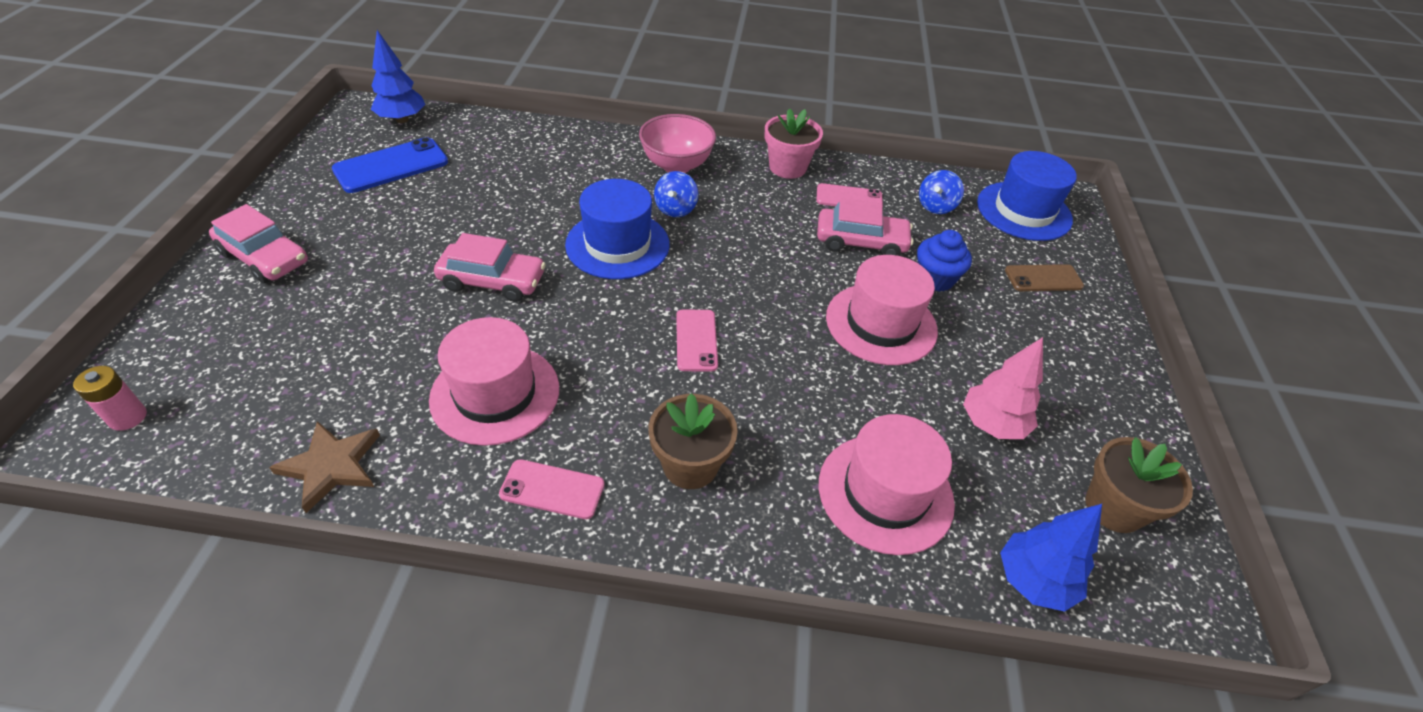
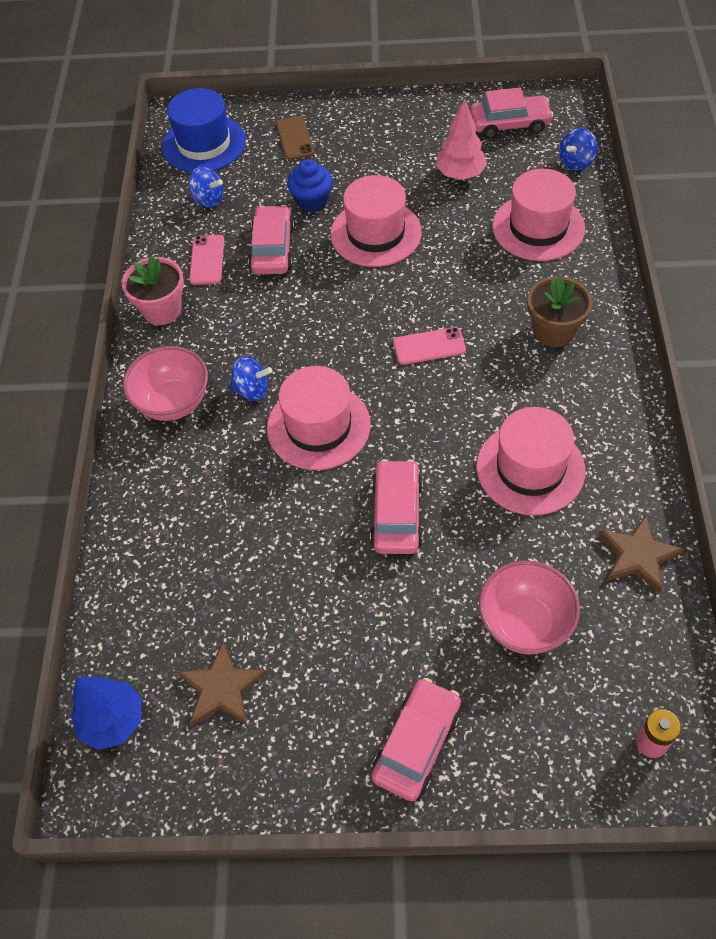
camera: 90 degrees left, 10 degrees up
(320, 348) = (524, 623): none -> pink bowl
(391, 166) = (221, 688): blue phone -> brown star
(552, 489) = (604, 406): pink phone -> none
(617, 244) = (318, 426): blue hat -> pink hat
(1033, 581) = (576, 162): blue tree -> blue spinning top
(1113, 508) = (509, 124): brown flower pot -> pink car

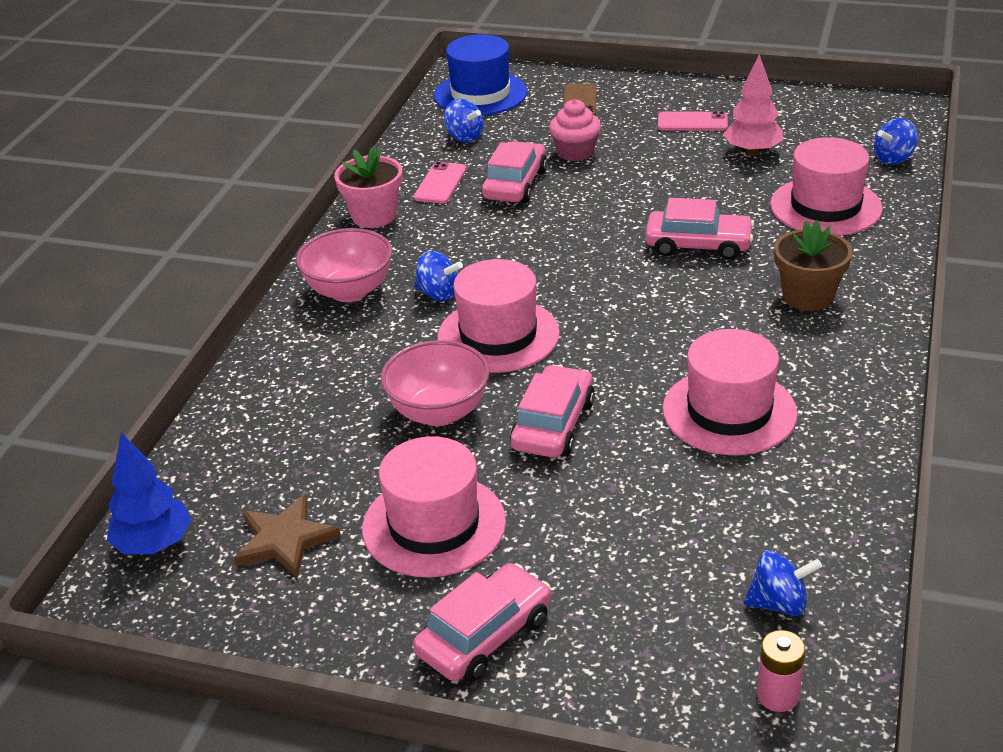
camera: 15 degrees right, 20 degrees down
(312, 201) = (575, 152): blue cupcake -> pink cupcake
(376, 233) = (635, 187): pink hat -> pink hat (434, 525)
(429, 346) = (654, 288): pink phone -> pink phone (692, 122)
(509, 124) = (827, 118): pink car -> pink car (698, 245)
(524, 623) = (663, 550): pink bowl -> pink bowl (439, 412)
(626, 654) = (779, 603): none -> blue spinning top
(638, 555) = (831, 513): brown star -> none

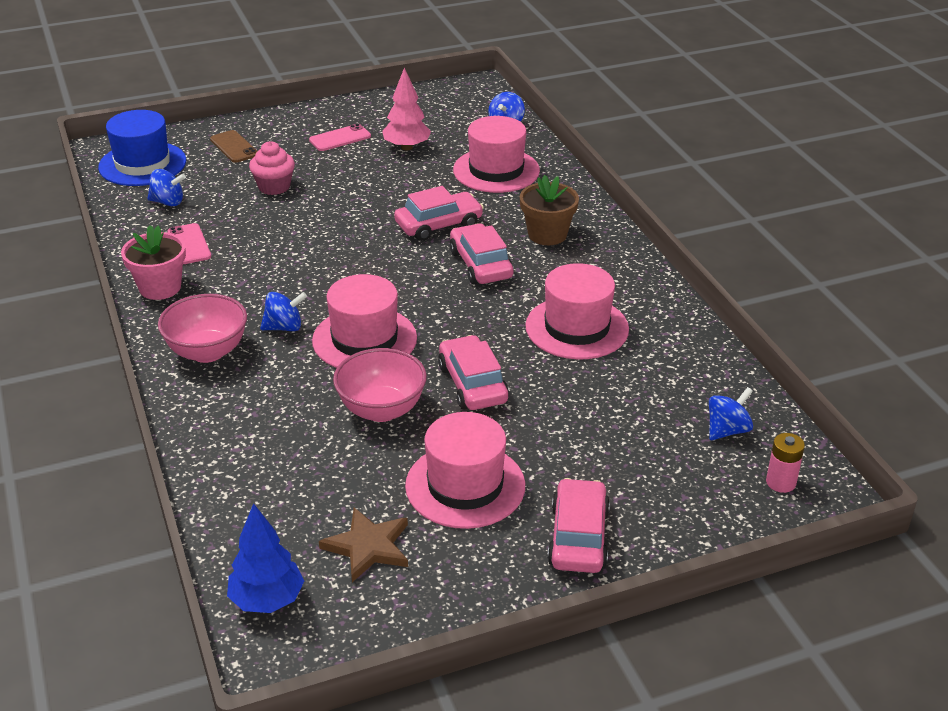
camera: 40 degrees left, 0 degrees up
(515, 184) = (252, 225): pink car -> pink car (480, 265)

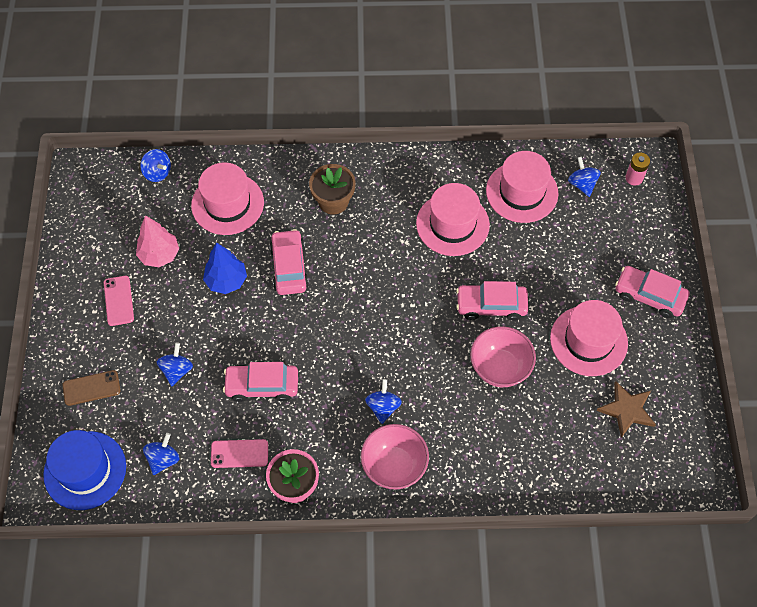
camera: 70 degrees left, 25 degrees up
(267, 600) = (657, 477): blue tree -> blue tree (226, 281)
(274, 187) = (177, 370): pink cupcake -> blue spinning top
(364, 339) = (417, 357): pink hat -> pink hat (522, 192)
(480, 265) = (354, 256): pink car -> pink car (262, 386)

